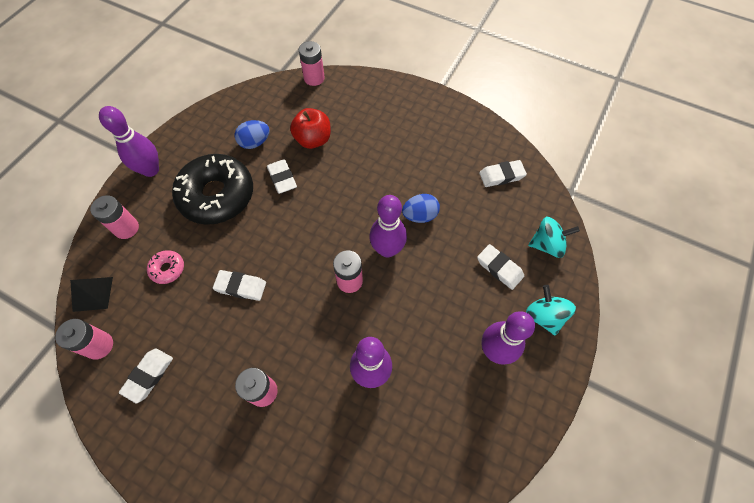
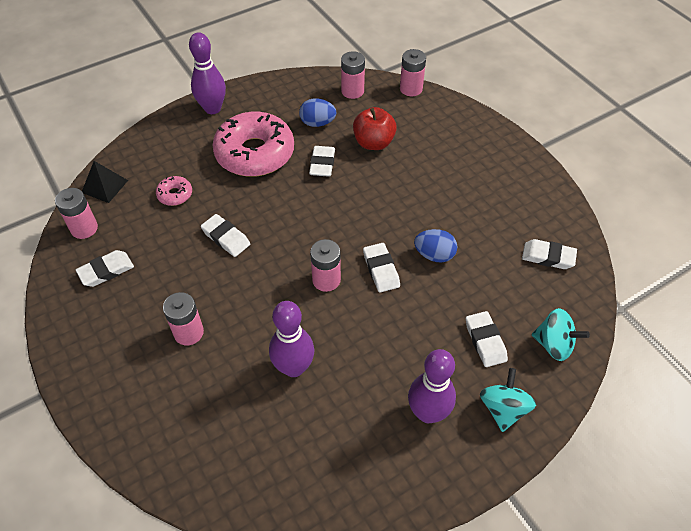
camera: 30 degrees right, 10 degrees down
(126, 228) = (163, 147): pink battery -> pink battery (352, 91)
(217, 195) = (255, 153): black donut -> pink donut
(387, 249) = (381, 270): purple bowling pin -> white eraser

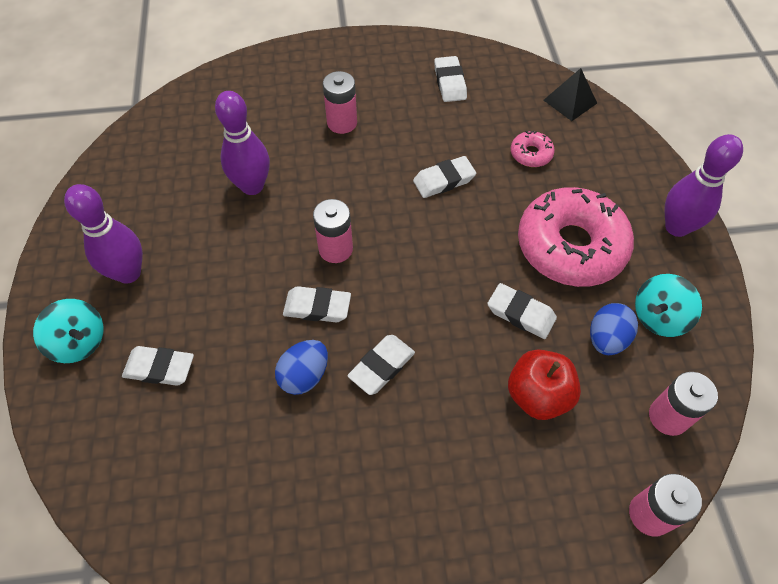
camera: 115 degrees right, 5 degrees up
(84, 228) = (514, 77): pink battery -> none
(548, 257) = (216, 522): white eraser -> white eraser (382, 366)
(554, 344) = (102, 442): turquoise spinning top -> turquoise spinning top (658, 317)

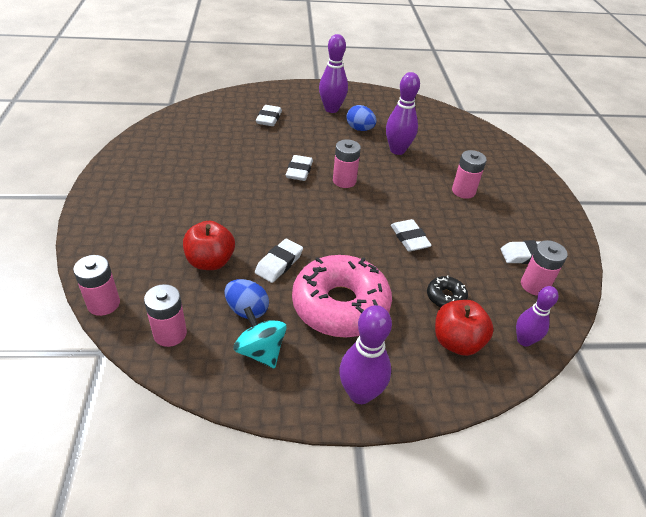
camera: 90 degrees right, 15 degrees down
(79, 342) = (289, 97): turquoise spinning top -> none
(304, 375) = (252, 164): blue egg -> blue egg (360, 129)
(382, 366) = (251, 193): white eraser -> none
(494, 83) = (534, 285): none -> pink battery
(531, 154) = (445, 297): pink donut -> black donut
(570, 101) = (524, 340): black pyramid -> purple bowling pin
(588, 150) = (457, 342): none -> red apple

